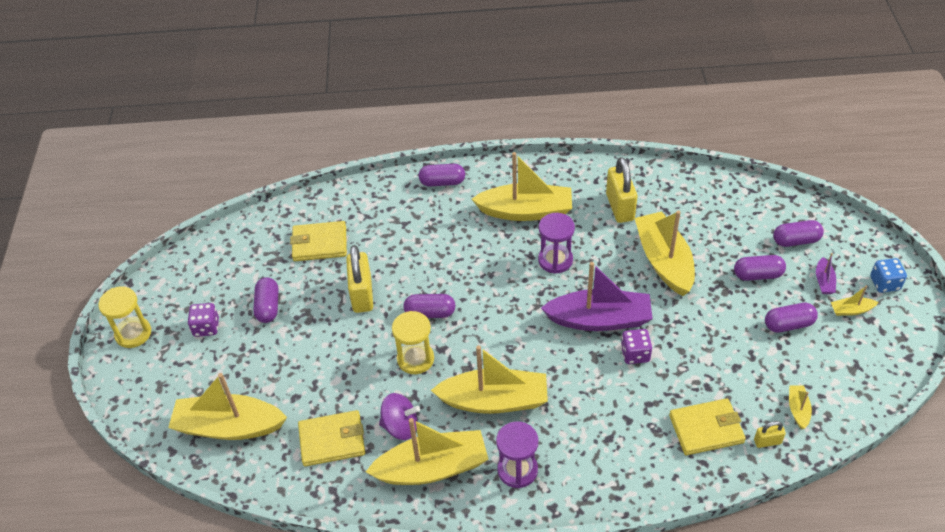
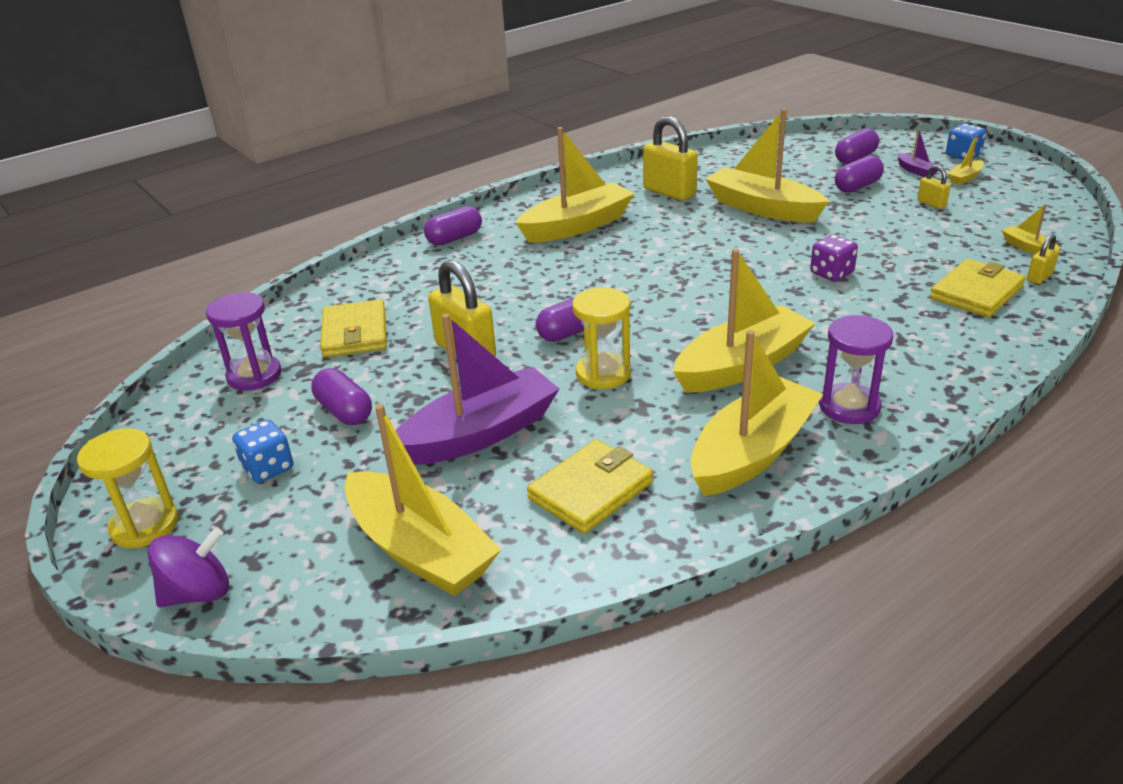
camera: 35 degrees left, 15 degrees down
(206, 327) = (268, 468): purple dice -> blue dice
(229, 426) = (420, 550): yellow boat -> yellow boat turned 105 degrees counterclockwise
(319, 243) = (355, 333): yellow wallet -> yellow wallet turned 60 degrees counterclockwise
(400, 426) = (663, 436): purple spinning top -> purple spinning top (198, 593)
(555, 260) = (656, 245): purple hourglass -> purple hourglass (254, 375)
(599, 319) = (761, 265): purple boat -> purple boat (480, 434)
(788, 324) = (931, 204): purple capsule -> yellow padlock

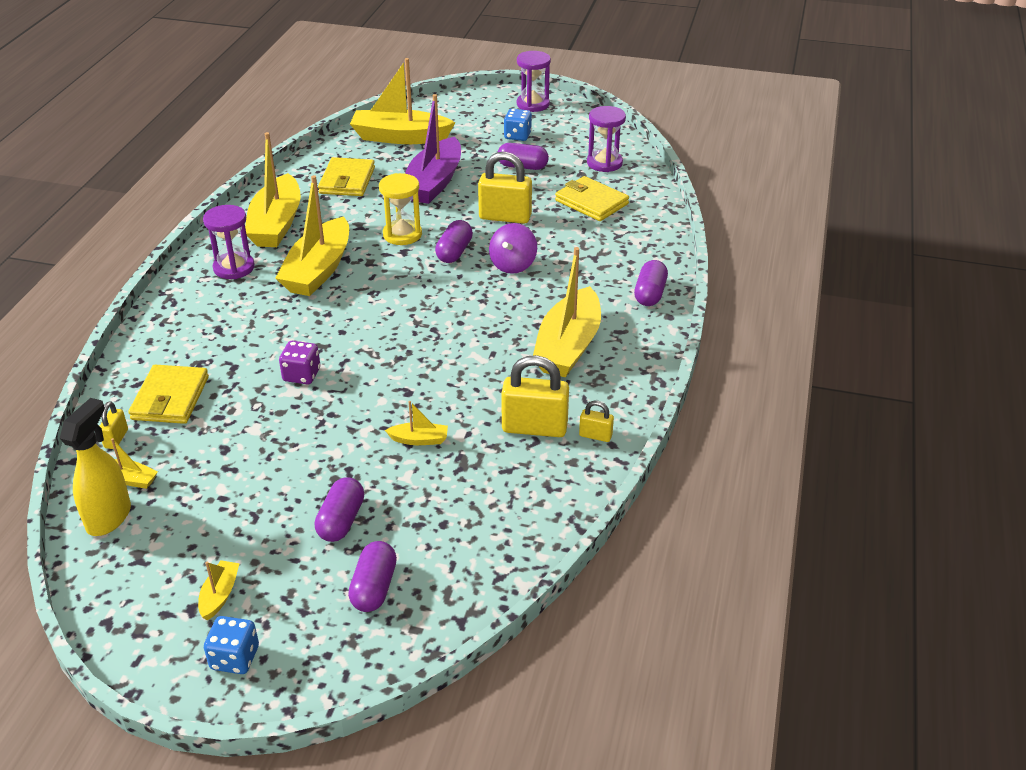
camera: 140 degrees right, 5 degrees up
(145, 526) = (533, 104): yellow hourglass -> purple hourglass
(198, 593) = (471, 99): purple spinning top -> purple spinning top (513, 265)
(763, 208) = (419, 439): yellow boat -> yellow boat, size x0.43
(916, 171) = (285, 587): purple boat -> none
(931, 204) = (245, 519): yellow padlock -> yellow padlock (595, 435)
(1048, 231) = (109, 517): none -> yellow spray bottle

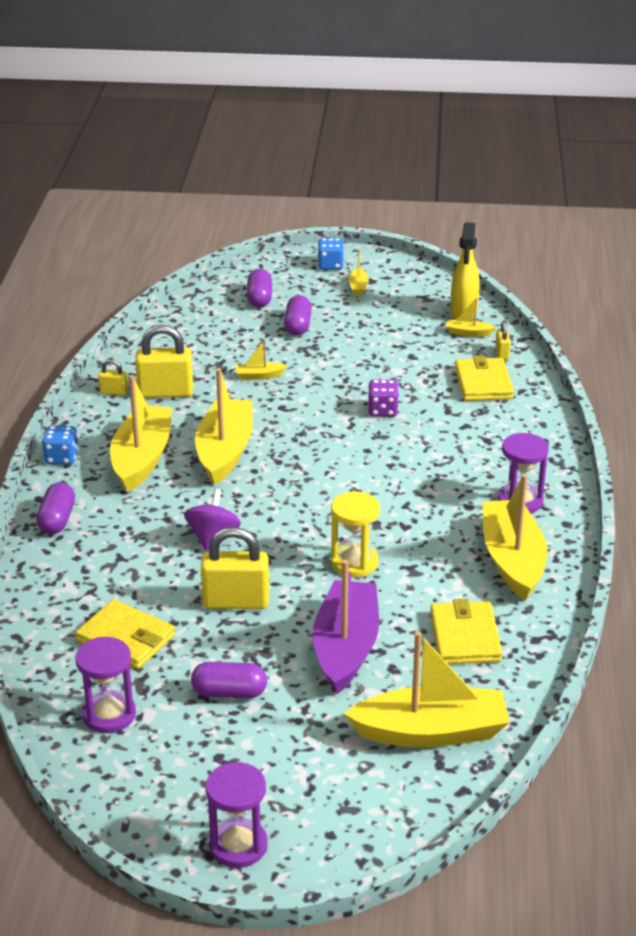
camera: 170 degrees right, 5 degrees down
(318, 270) = (427, 508): yellow boat -> yellow boat (225, 451)
(454, 252) = (284, 546): purple capsule -> none
(517, 136) = (249, 759): blue dice -> blue dice (62, 458)

